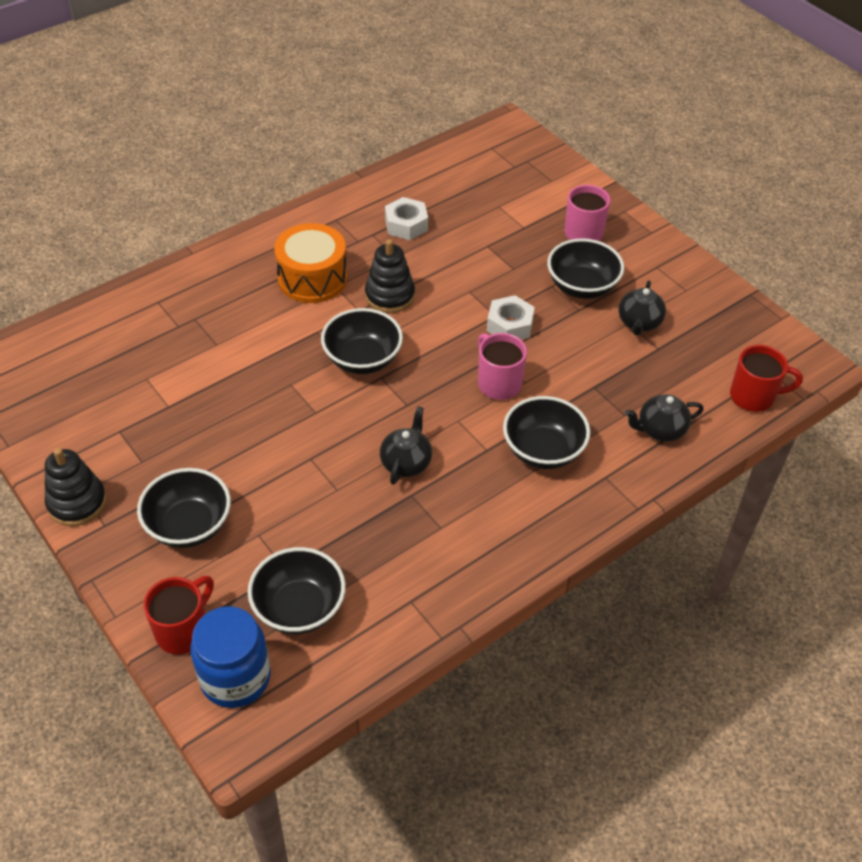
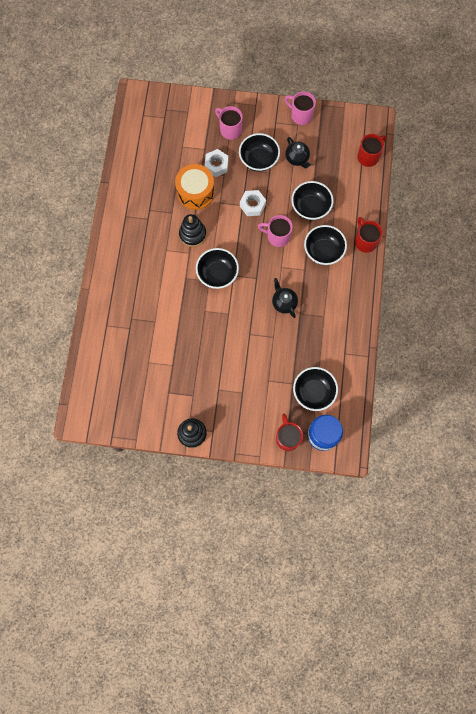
camera: 45 degrees left, 25 degrees up
(189, 525) = (241, 401): black bowl -> black bowl (310, 207)
(312, 278) = (153, 255): orange drum -> orange drum (195, 192)
(406, 225) = (157, 192): white nut -> white nut (216, 165)
(623, 489) = (365, 241): none -> red mug
(660, 430) = (352, 203): black teapot -> none
(703, 283) = (300, 115): none -> pink mug

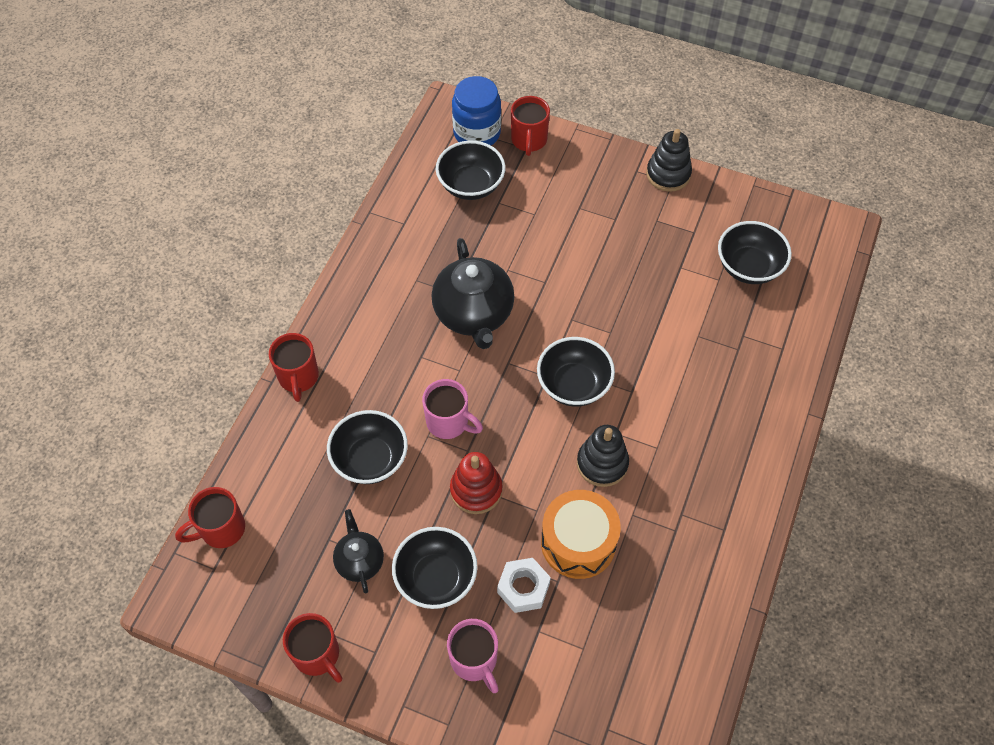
camera: 165 degrees left, 15 degrees down
(252, 205) = (476, 490): white nut -> red stacking toy
(284, 302) = (474, 314): black teapot -> black teapot, size x1.84
(300, 115) = (317, 655): pink mug -> red mug
(323, 251) = (377, 378): black bowl -> black bowl (748, 267)

